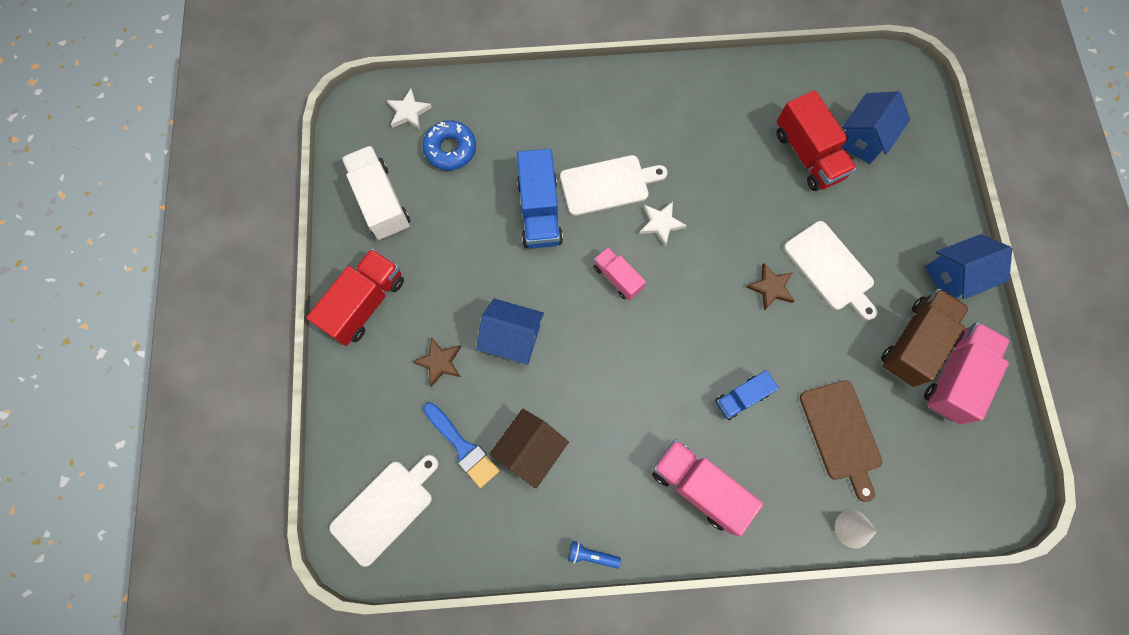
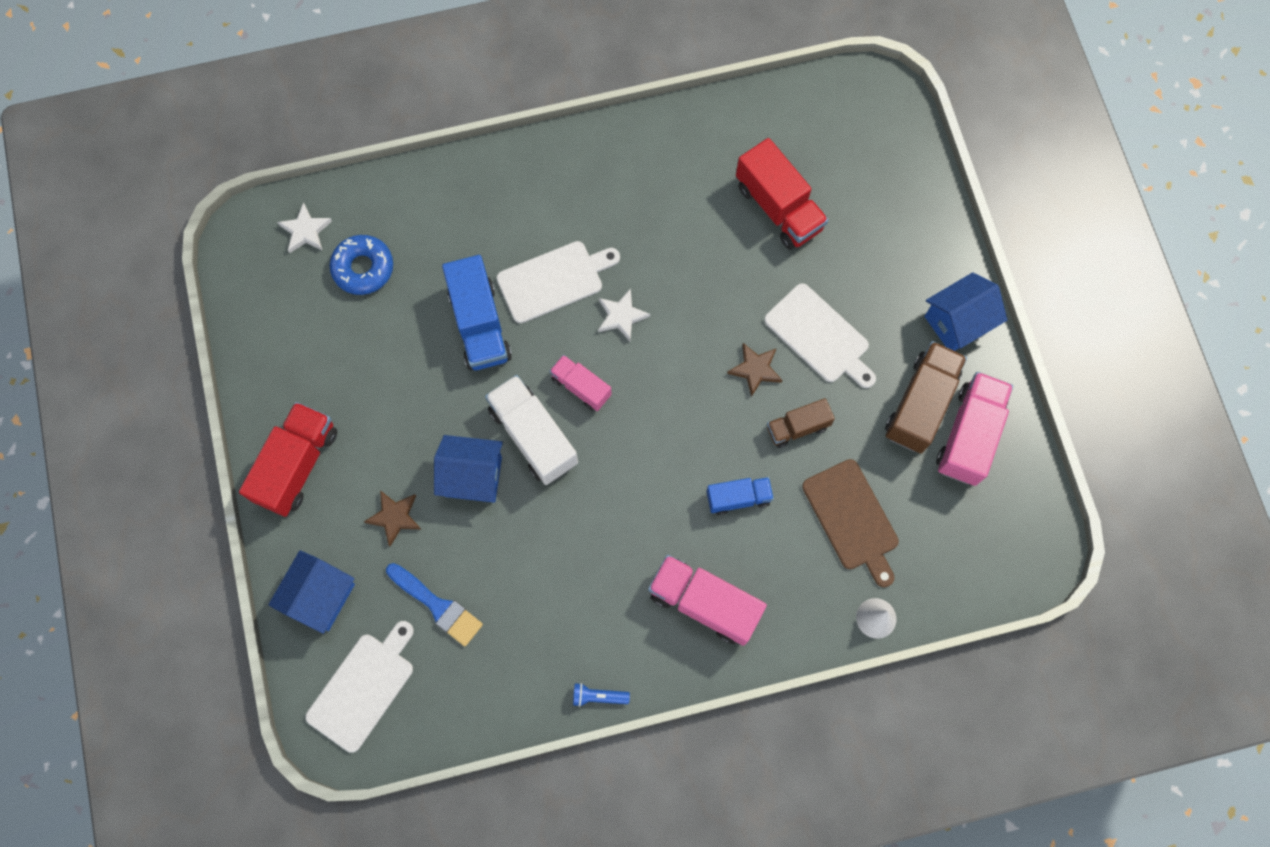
camera: 10 degrees left, 0 degrees up
(381, 202) = (293, 344): white truck -> white truck (533, 436)
(530, 450) = (514, 596): brown house -> none
(741, 397) = (738, 498): blue truck -> blue truck turned 150 degrees counterclockwise
(801, 344) = (797, 427): none -> brown truck
(862, 139) = (839, 179): blue house -> blue house (321, 596)

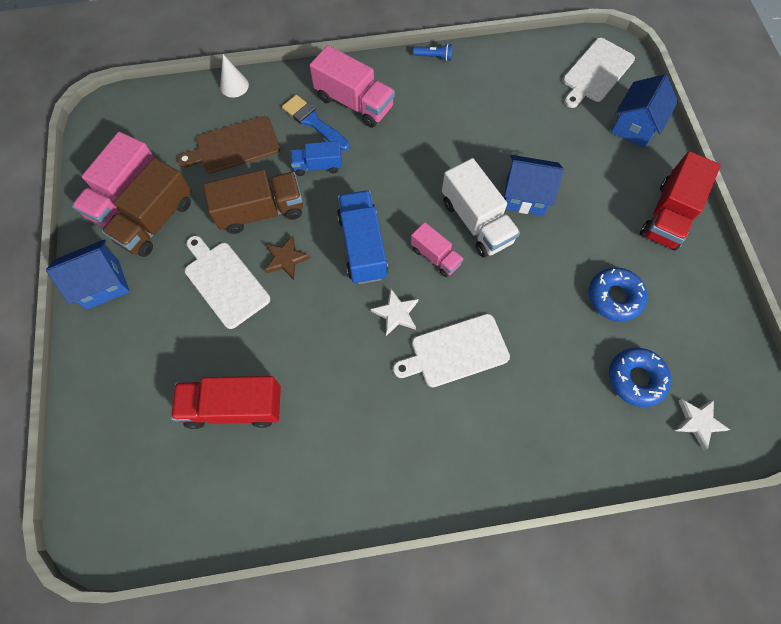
camera: 175 degrees left, 5 degrees down
(376, 355) = (614, 297): none -> blue donut
(395, 517) = (585, 173): brown star -> none
(438, 606) = (547, 114): blue brush -> blue brush (313, 122)
(480, 324) = (523, 316): blue truck -> blue truck (362, 246)
(778, 207) = (234, 406): red truck -> red truck turned 60 degrees counterclockwise
(797, 427) = (261, 212): brown truck -> brown truck, size x1.69
(852, 518) = (234, 146): brown cutting board -> brown cutting board turned 90 degrees counterclockwise

